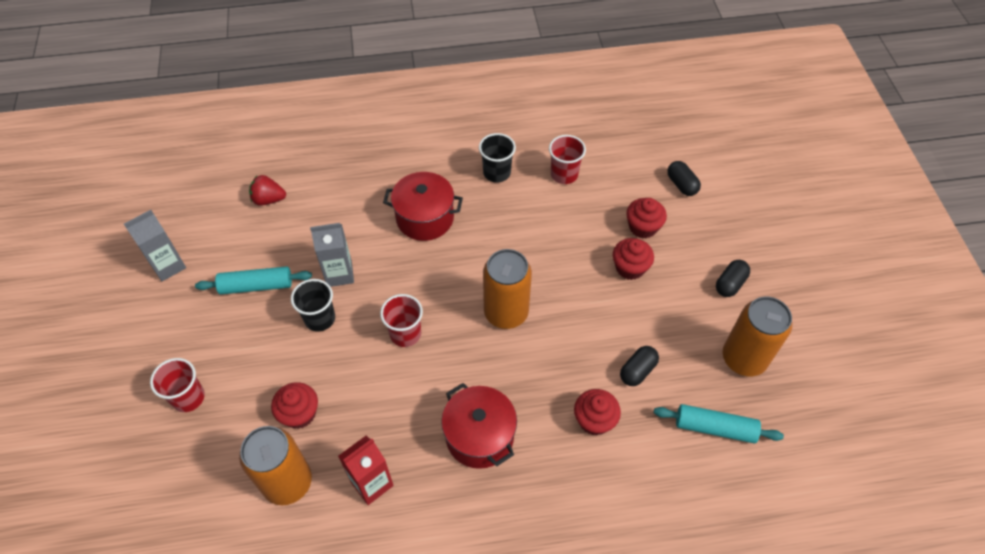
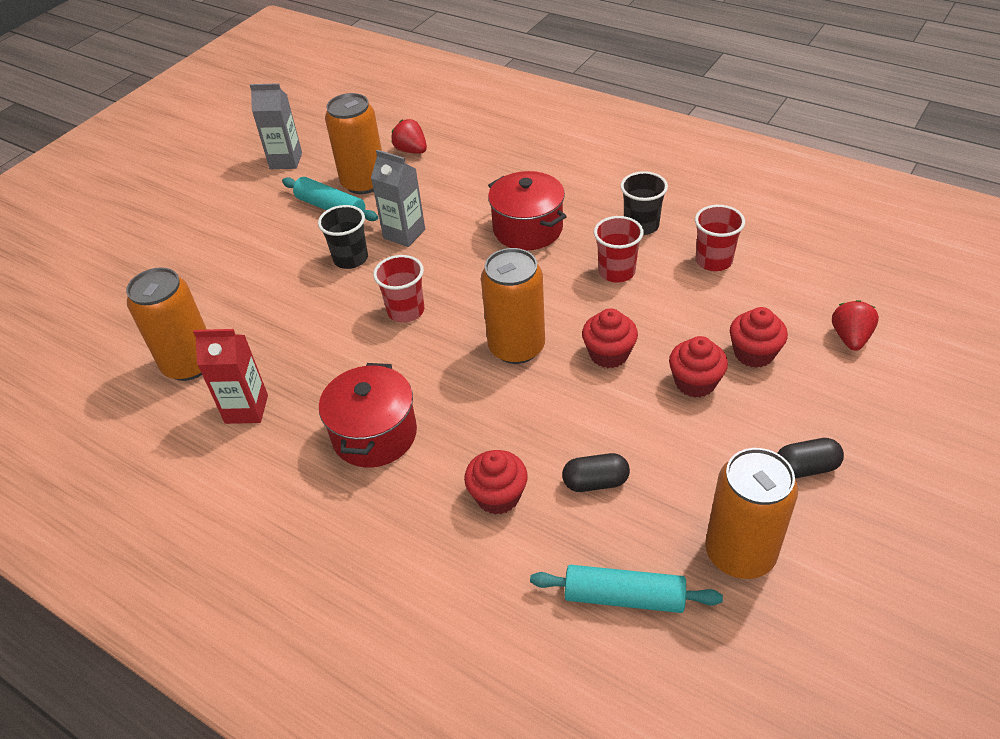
camera: 45 degrees right, 10 degrees down
(188, 397) = (195, 259): red cup -> red cup (616, 272)
(260, 249) = (364, 183): none -> orange can
(299, 413) = (255, 319): red cupcake -> red cupcake (609, 354)
(681, 185) = (850, 338): black capsule -> red strawberry
(715, 428) = (624, 597): turquoise rolling pin -> turquoise rolling pin turned 45 degrees counterclockwise

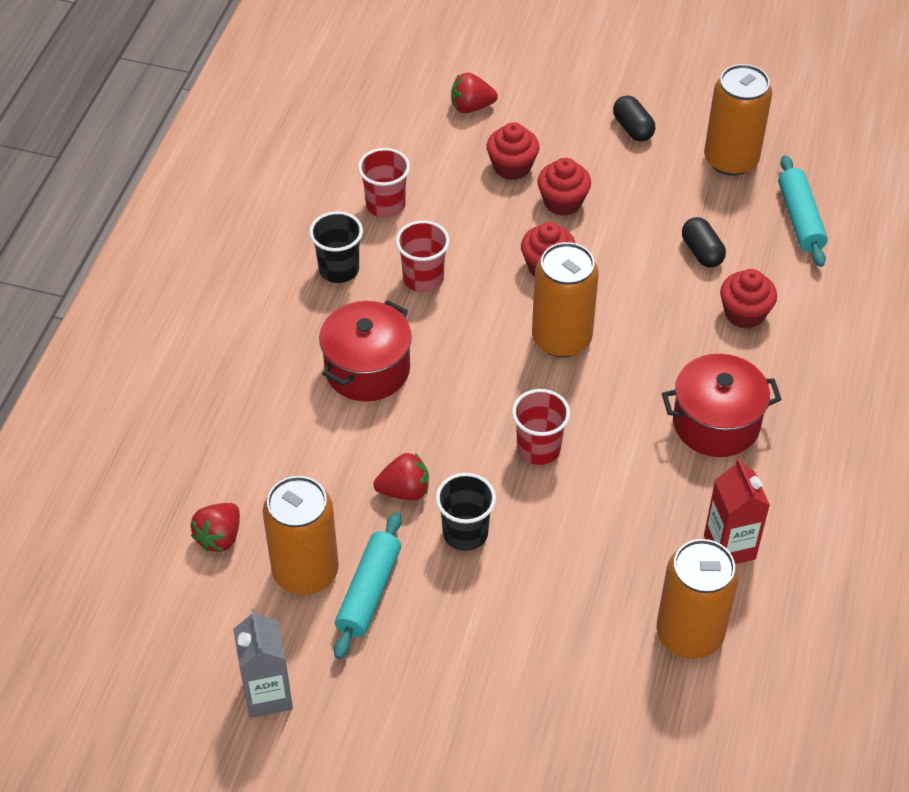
camera: 110 degrees left, 5 degrees up
(404, 234) = (404, 490): grey carton -> red strawberry

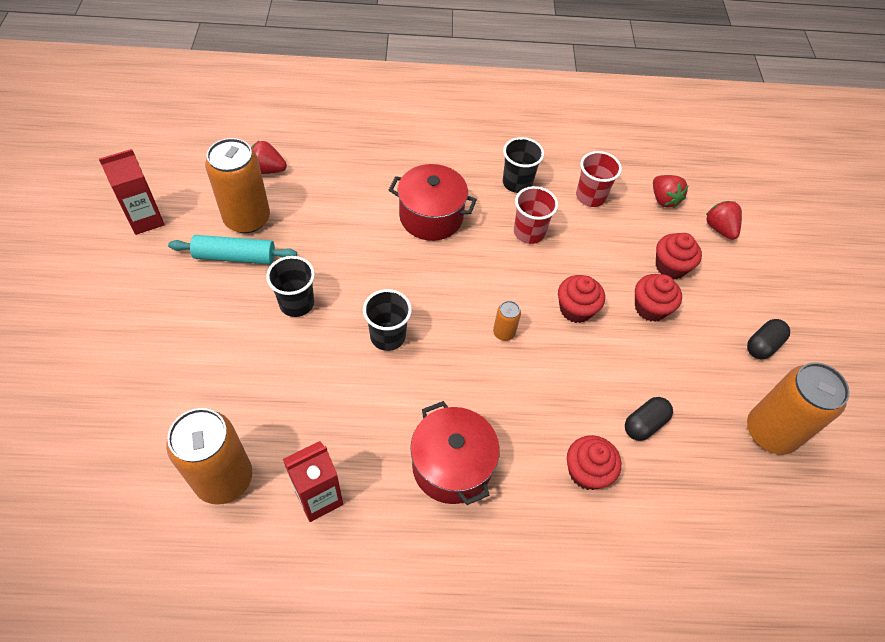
camera: 70 degrees right, 5 degrees up
(268, 695) = (146, 220): grey carton -> red carton
(404, 490) = (327, 259): red strawberry -> red strawberry (664, 199)
(538, 448) = (388, 336): red cup -> black cup
(561, 339) = (504, 332): orange can -> orange can, size x0.45
(800, 219) = (727, 506): turquoise rolling pin -> none

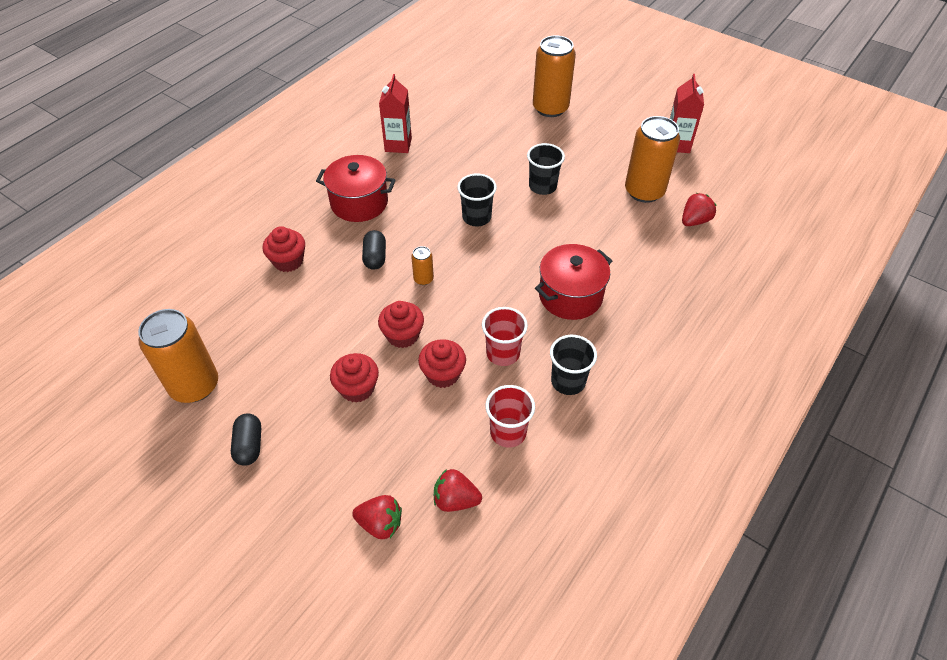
camera: 130 degrees right, 5 degrees down
(224, 478) = (445, 117): orange can -> orange can (550, 108)
(235, 256) = (609, 173): turquoise rolling pin -> none
(644, 424) = (281, 313): black capsule -> black capsule (375, 257)
(670, 267) = (379, 438): red cupcake -> red cupcake (443, 374)

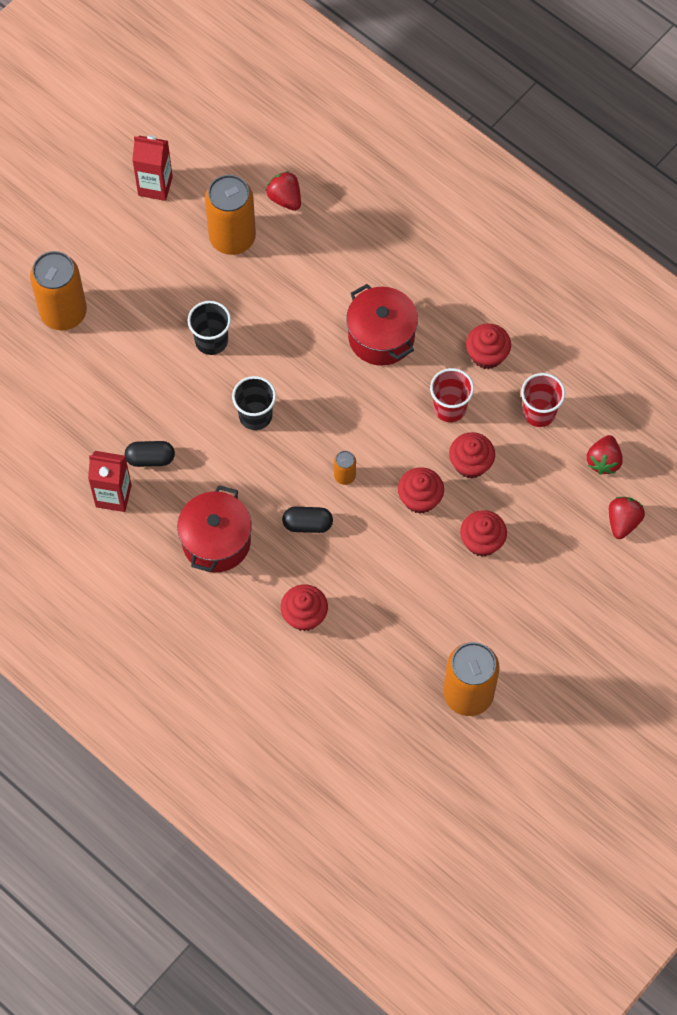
camera: 85 degrees left, 15 degrees up
(249, 445) = (540, 635): black capsule -> black capsule (150, 458)
(568, 381) = (487, 355): black cup -> red cupcake

